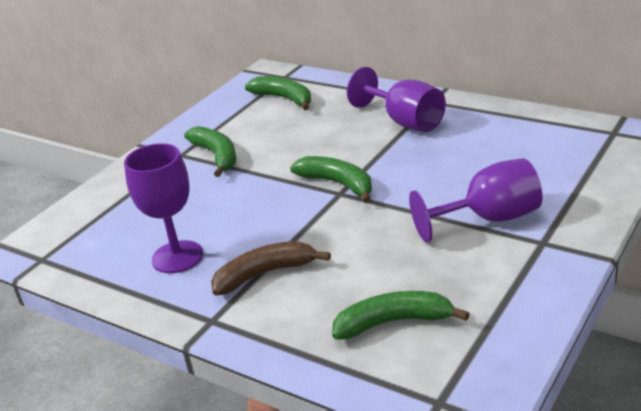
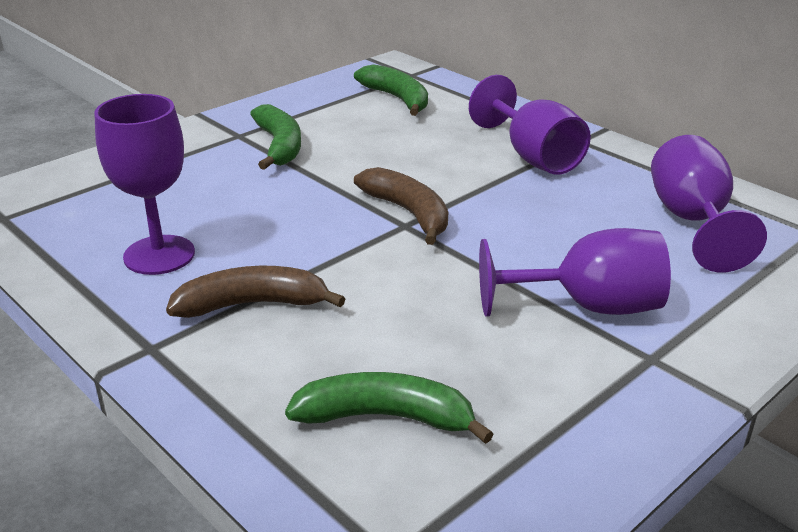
camera: 10 degrees right, 0 degrees up
(338, 184) = (409, 213): green banana -> brown banana
(532, 144) = (692, 221): none -> purple goblet

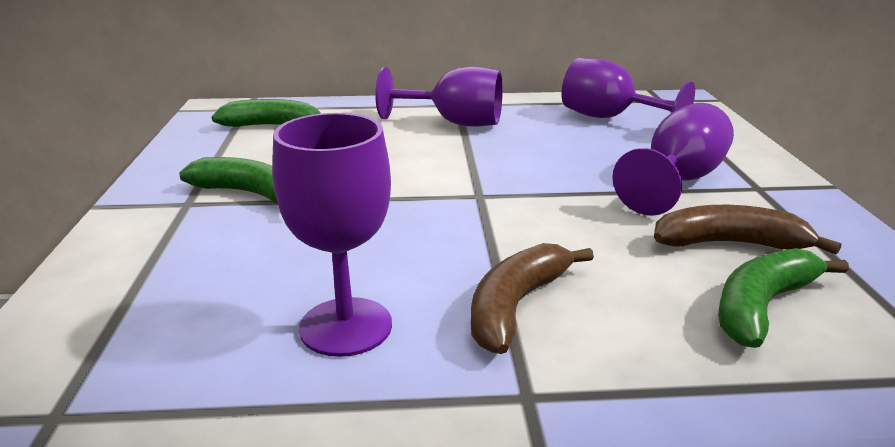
camera: 50 degrees left, 5 degrees down
(409, 213) = (464, 187): brown banana -> brown banana (730, 244)

